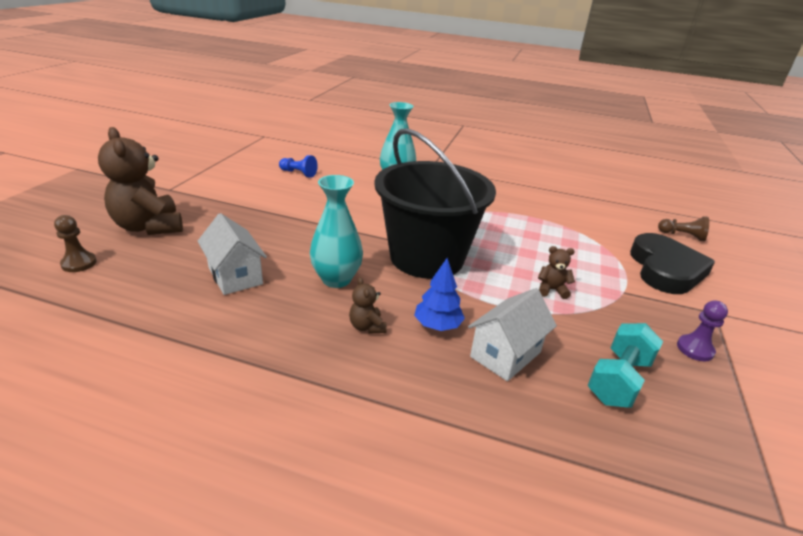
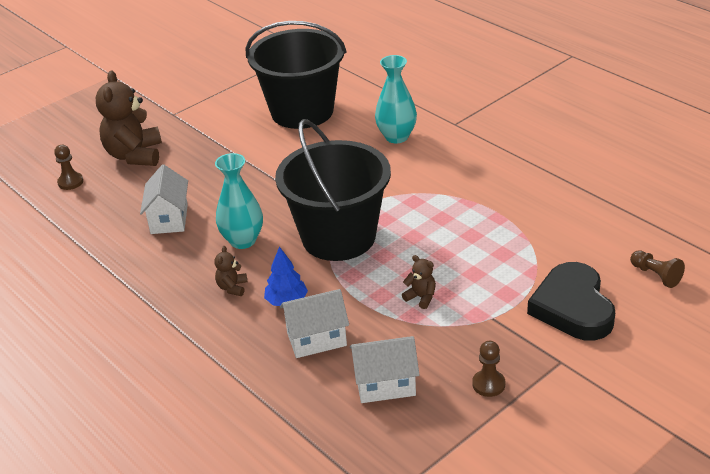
camera: 35 degrees right, 5 degrees up
(298, 173) = (302, 111): blue pawn -> black bucket
(618, 380) = (385, 384): turquoise dumbbell -> white house
(665, 269) = (573, 307): black heart -> black heart turned 135 degrees clockwise
(695, 349) = (488, 384): purple pawn -> brown pawn

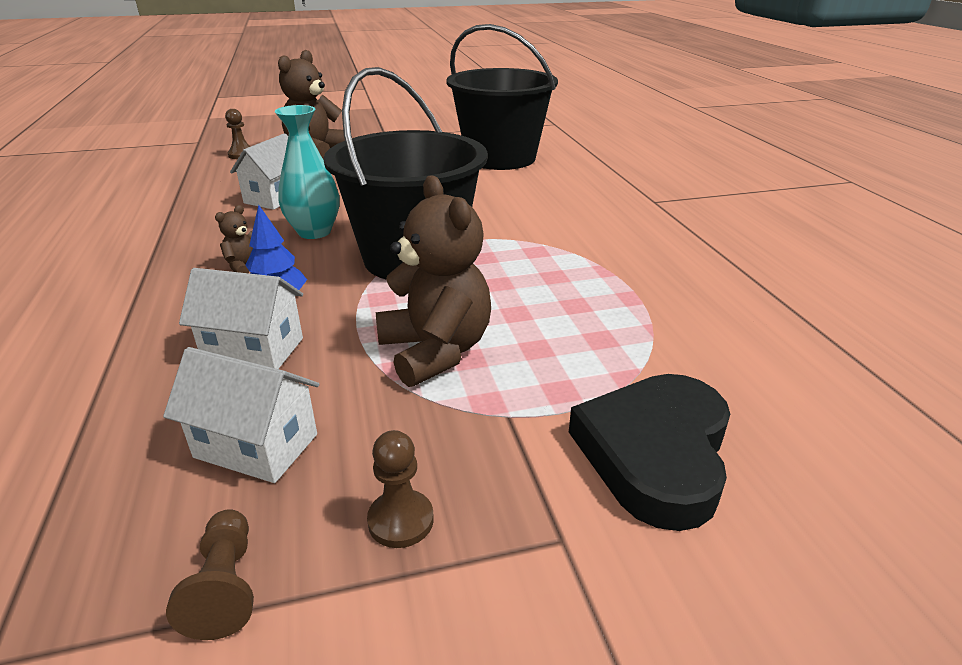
camera: 25 degrees right, 5 degrees down
(396, 137) = (576, 196): turquoise vase -> none
(421, 297) = (435, 351): brown teddy bear -> brown teddy bear, size x2.24
(656, 275) = (851, 460): brown pawn -> brown pawn (225, 586)

